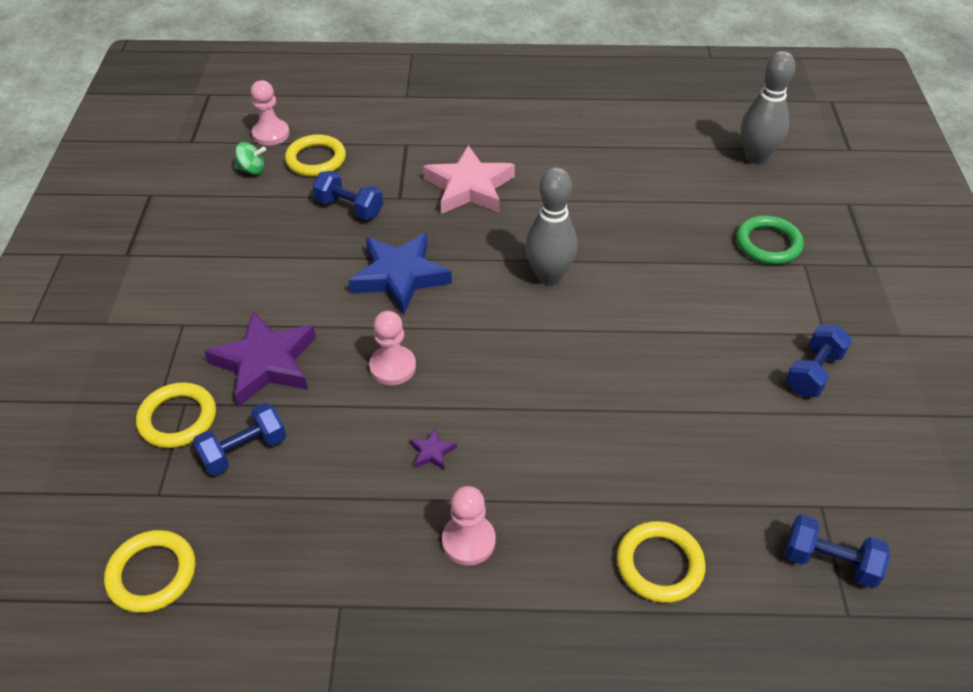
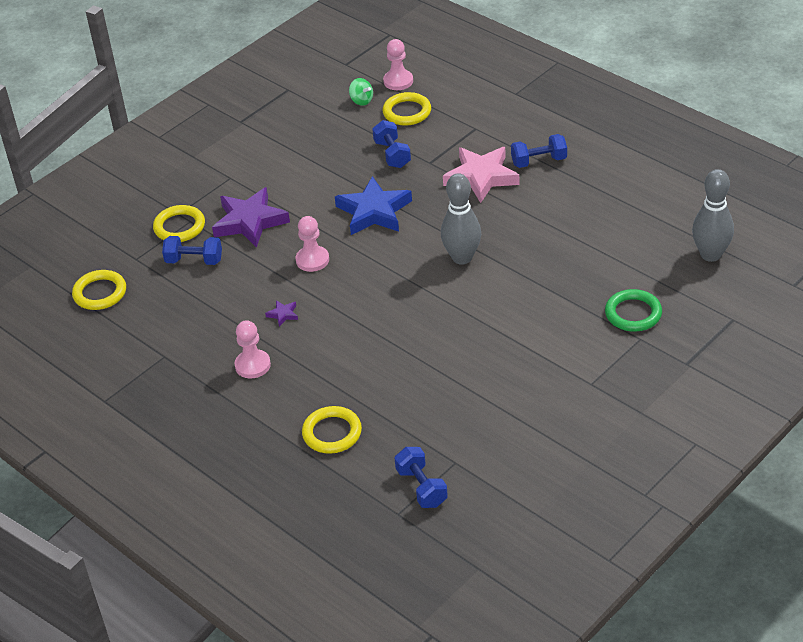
camera: 45 degrees right, 5 degrees down
(813, 372) = (550, 399): blue dumbbell -> blue dumbbell (539, 161)

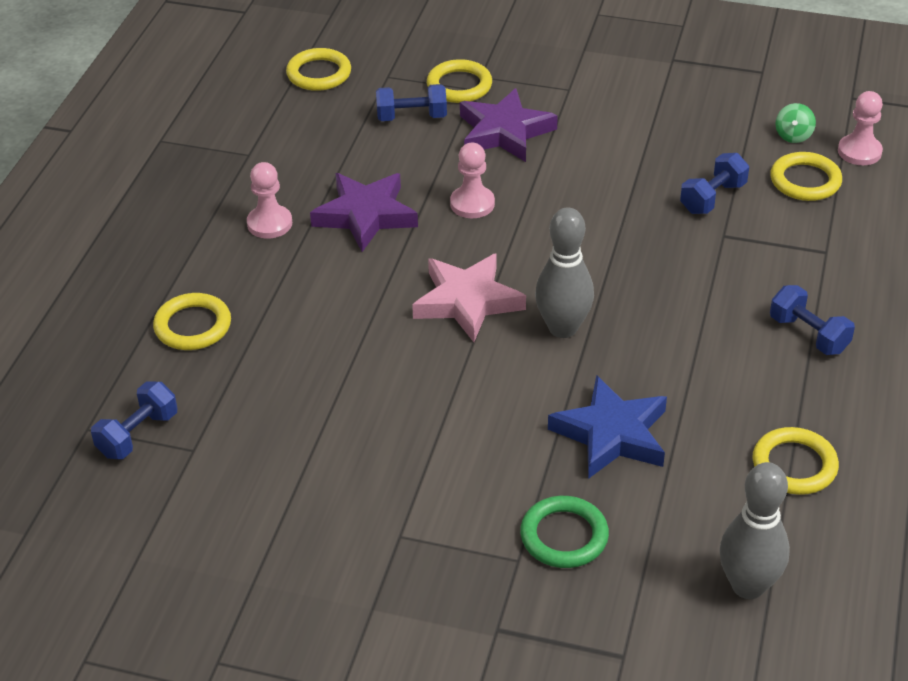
camera: 60 degrees right, 0 degrees up
(194, 260) = (411, 117): blue dumbbell -> blue dumbbell turned 75 degrees counterclockwise
(283, 314) = (365, 215): purple star -> purple star, size x2.47
(374, 212) = (593, 222): blue star -> blue star (611, 434)
(481, 177) = (732, 291): pink star -> pink star (467, 302)
(635, 205) = (794, 465): none -> yellow ring

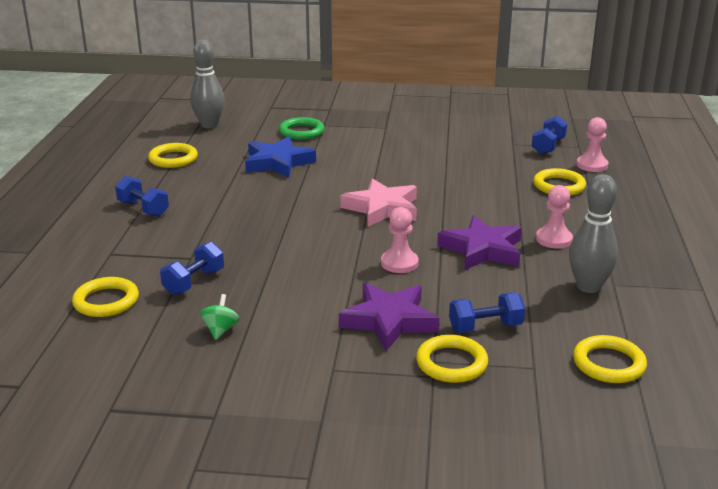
camera: 170 degrees right, 15 degrees down
(563, 328) = (313, 201): grey bowling pin -> grey bowling pin (588, 287)
(793, 136) = (101, 340): green spinning top -> green spinning top (220, 330)
(859, 152) = (41, 330): pink pawn -> pink pawn (592, 165)

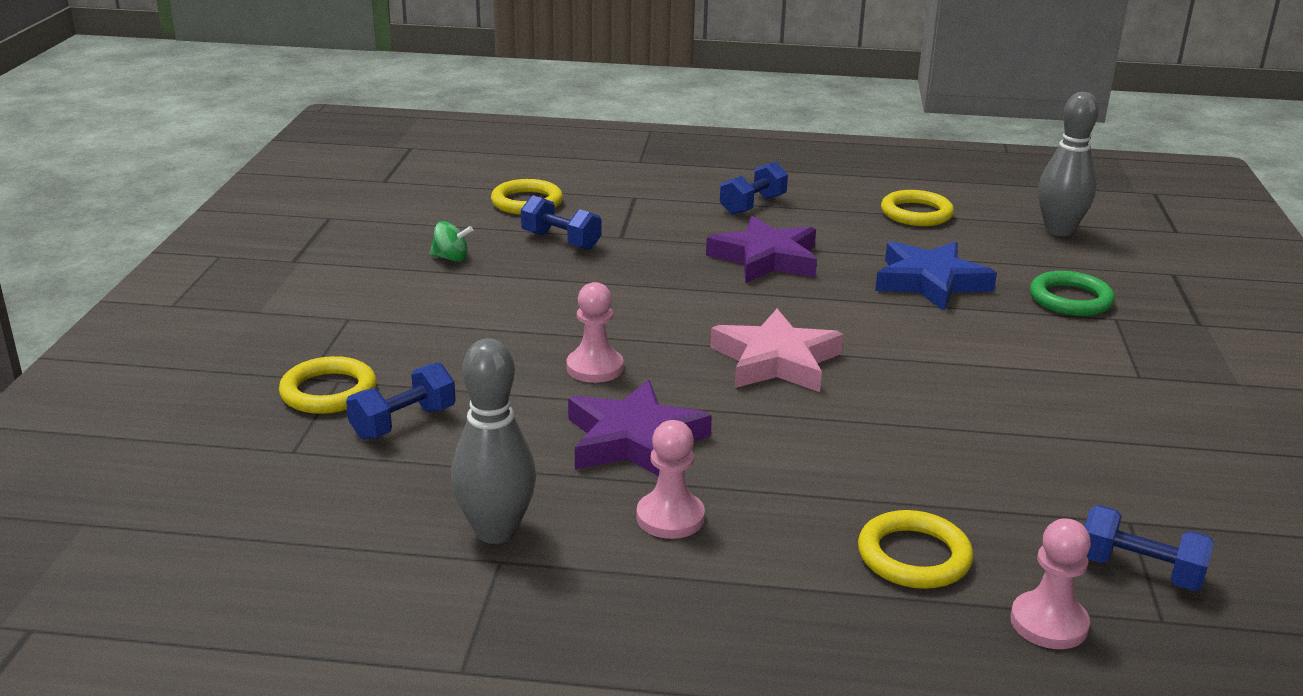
camera: 90 degrees right, 0 degrees up
(389, 321) = (441, 355): purple star -> purple star (766, 259)
(485, 327) = (403, 423): blue dumbbell -> blue dumbbell turned 60 degrees clockwise
(608, 363) = (273, 516): yellow ring -> none

